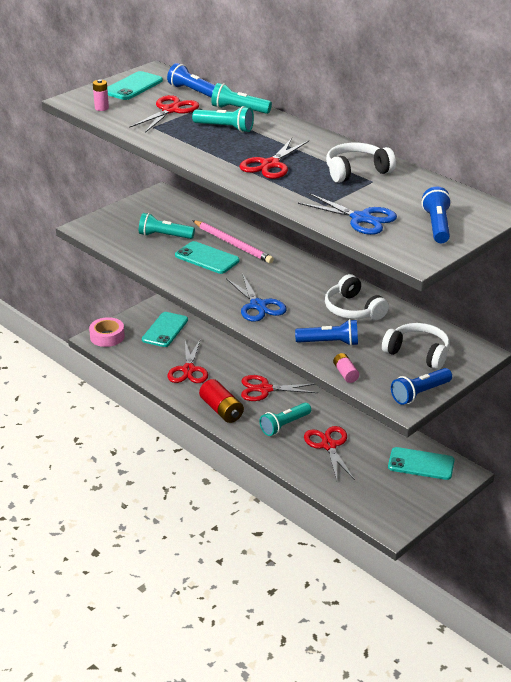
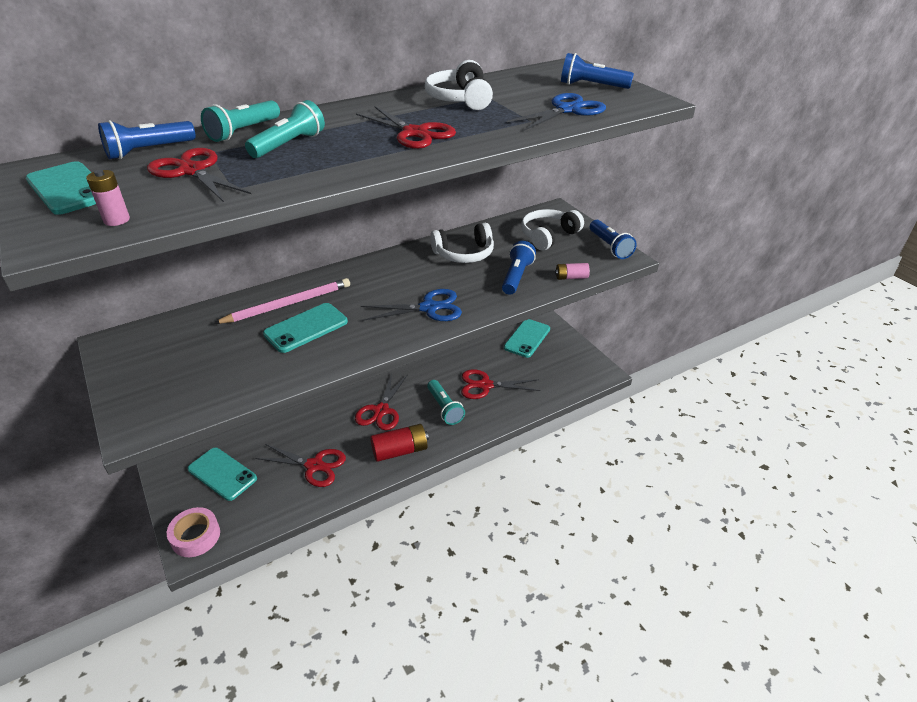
camera: 75 degrees left, 5 degrees up
(164, 236) = (226, 354): turquoise flashlight -> none

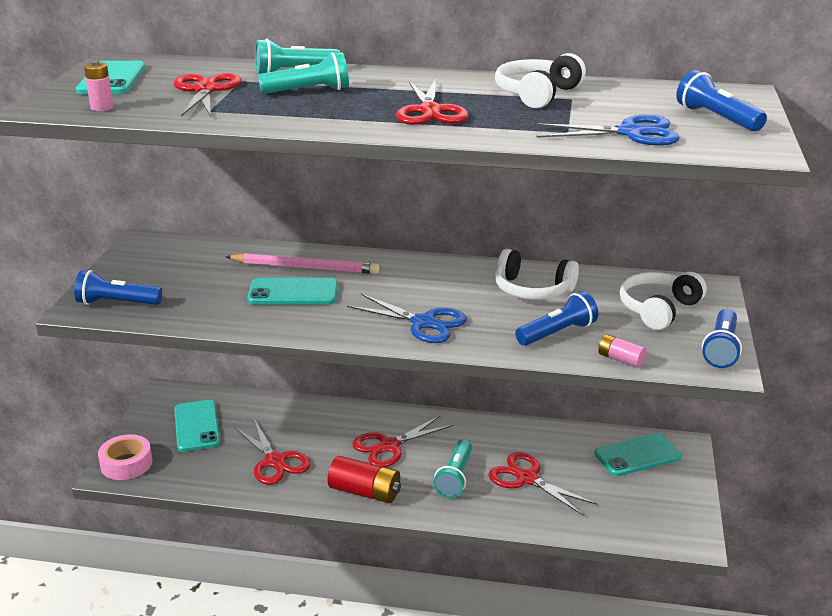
camera: 40 degrees right, 10 degrees down
(149, 151) = (203, 68): blue flashlight -> blue flashlight (117, 303)
(548, 236) = (658, 309): white headphones -> white headphones turned 45 degrees counterclockwise

